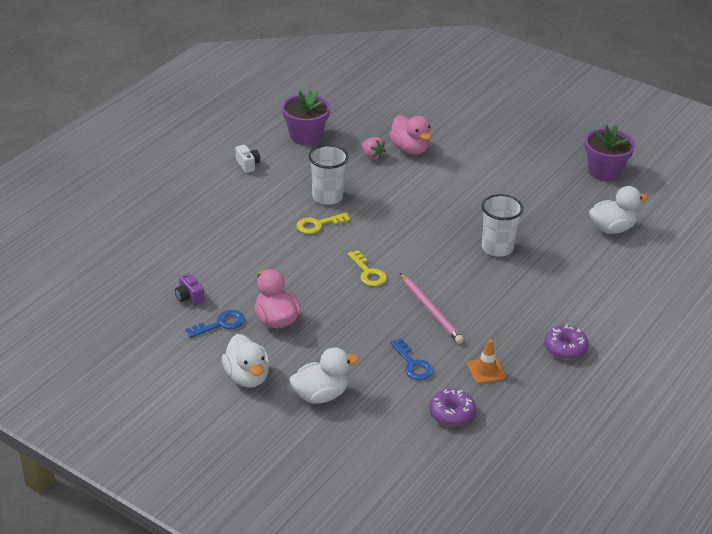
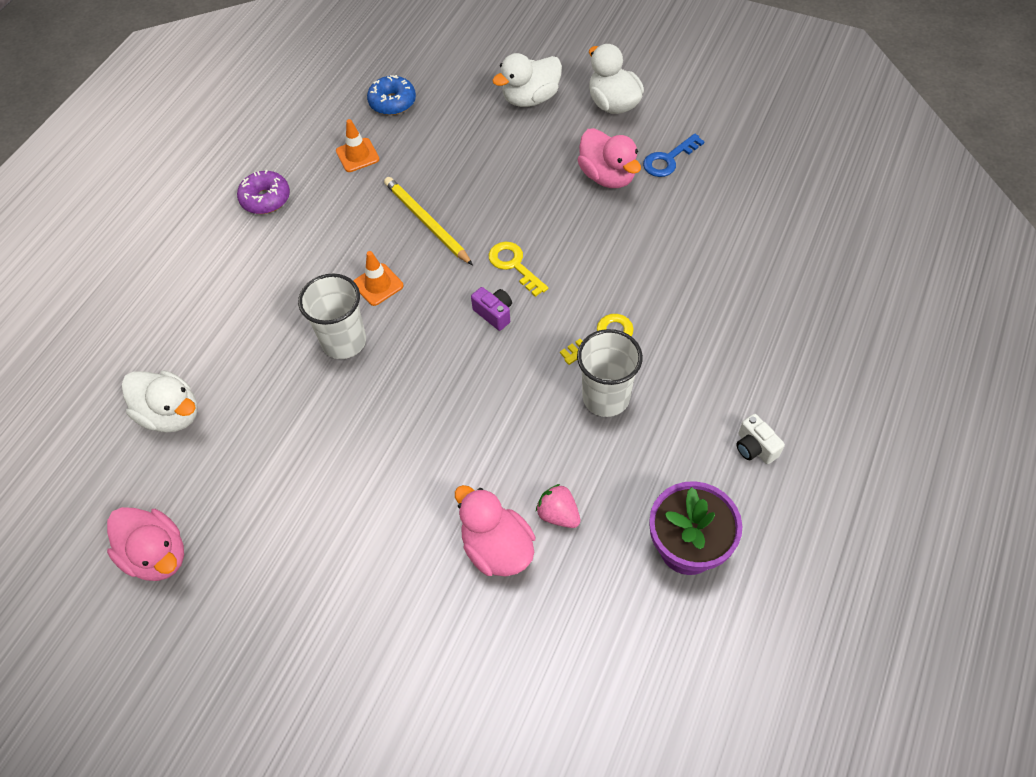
camera: 175 degrees right, 20 degrees up
(189, 297) = (721, 188): purple camera -> purple camera (494, 313)
(413, 364) = (439, 149): blue key -> none
(431, 310) = (426, 222): pink pencil -> yellow pencil
(451, 413) = (392, 102): purple donut -> blue donut
(472, 276) = (378, 285): none -> orange traffic cone
(604, 171) = (157, 555): purple flower pot -> pink duck
(612, 228) = (171, 414): white duck -> white duck turned 120 degrees counterclockwise

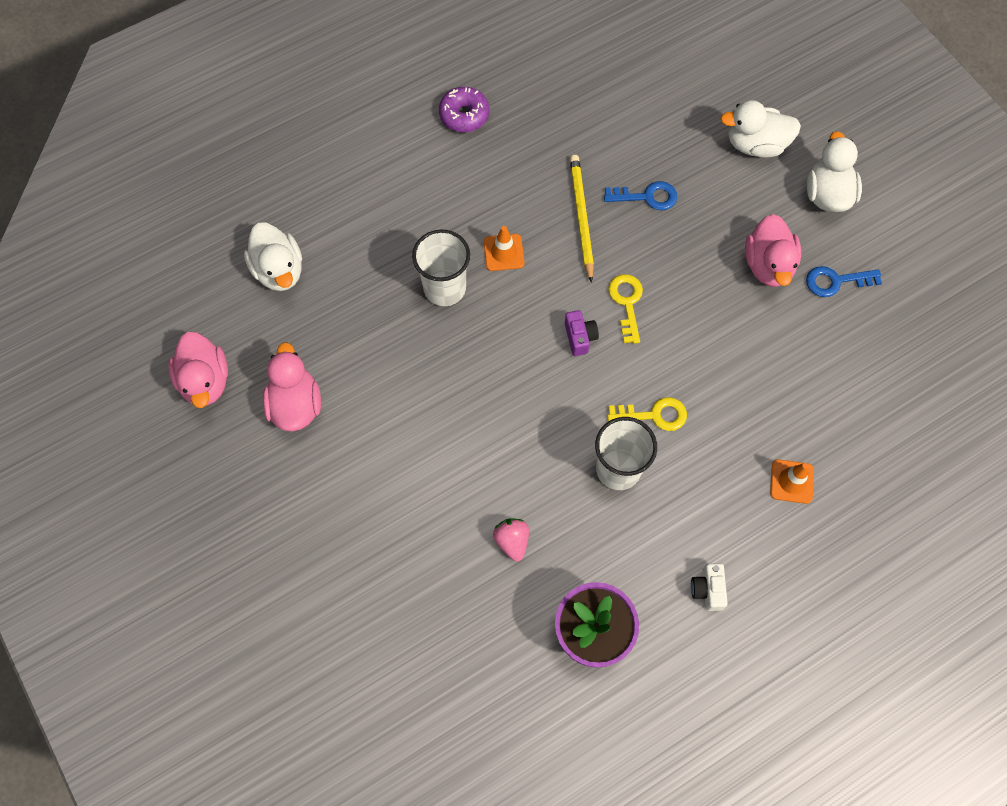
camera: 30 degrees right, 10 degrees up
(357, 155) = (566, 116): orange traffic cone -> orange traffic cone (791, 481)
(392, 102) = (630, 78): blue donut -> none
(471, 179) = (647, 197): none -> blue key
(497, 548) = (448, 537): pink duck -> pink duck (295, 405)

